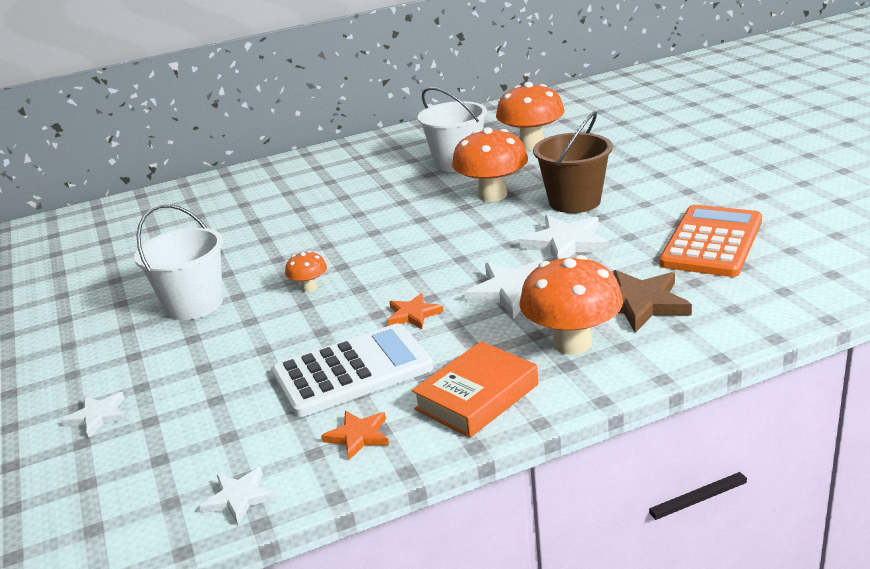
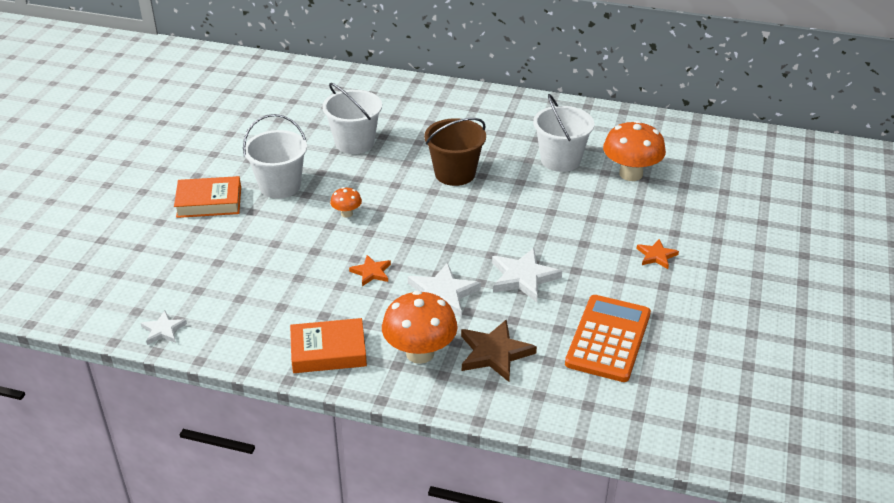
camera: 35 degrees right, 10 degrees up
(98, 416) = (161, 235): white star -> none
(122, 358) = (209, 202): none -> orange book
(230, 238) = (354, 143): none -> white bucket
(352, 371) = (295, 290): white calculator -> none
(358, 436) = (249, 333): orange star -> orange star (656, 256)
(492, 195) = (539, 206): orange mushroom -> none
(574, 201) = (580, 246): brown bucket -> brown bucket (455, 173)
(711, 242) = (608, 339): orange calculator -> orange calculator turned 45 degrees counterclockwise

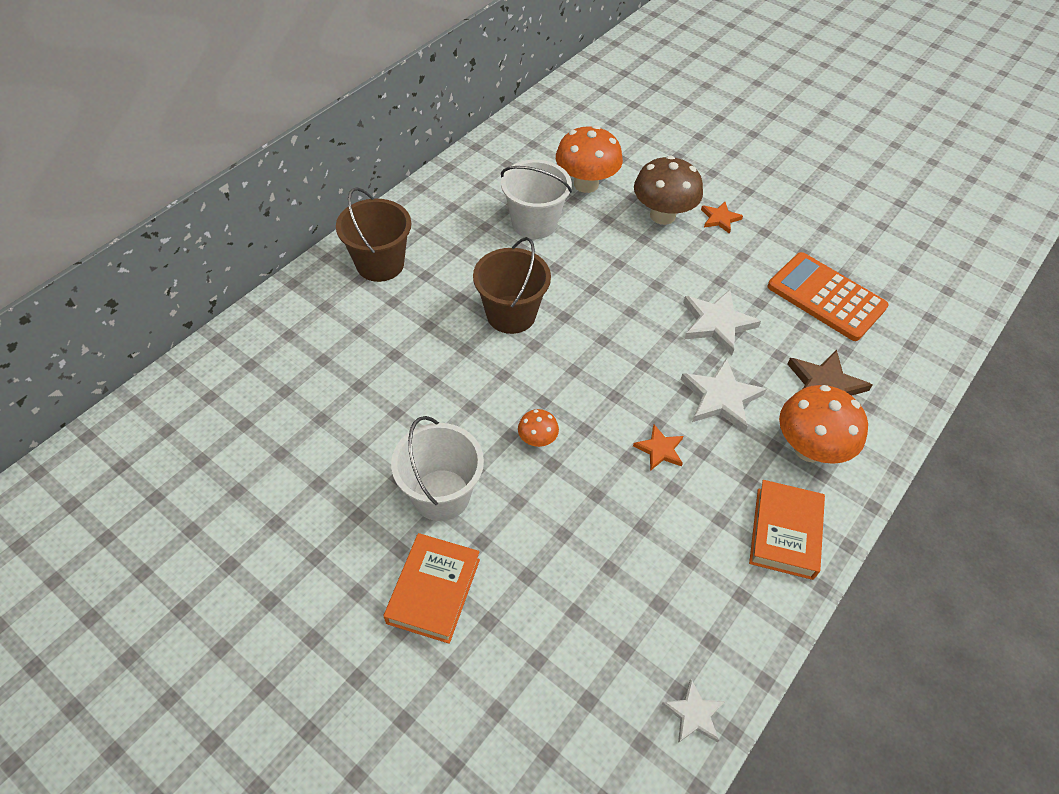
camera: 70 degrees left, 15 degrees up
(354, 143) = (391, 386): white bucket -> none
(460, 107) = (380, 264): none -> brown bucket
(630, 222) = (662, 215): none -> brown mushroom

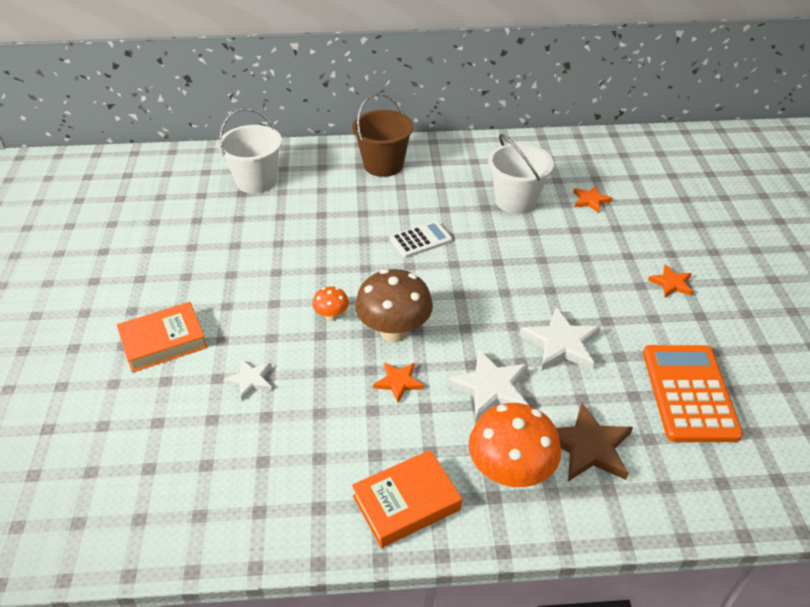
camera: 50 degrees right, 10 degrees down
(441, 495) = (238, 300): white bucket -> white bucket (256, 181)
(511, 314) = (420, 240): brown bucket -> white calculator
(586, 184) = (590, 200): orange mushroom -> orange star
(662, 215) = (623, 253): brown mushroom -> brown mushroom (394, 331)
(693, 714) = (187, 537): white star -> white star (250, 380)

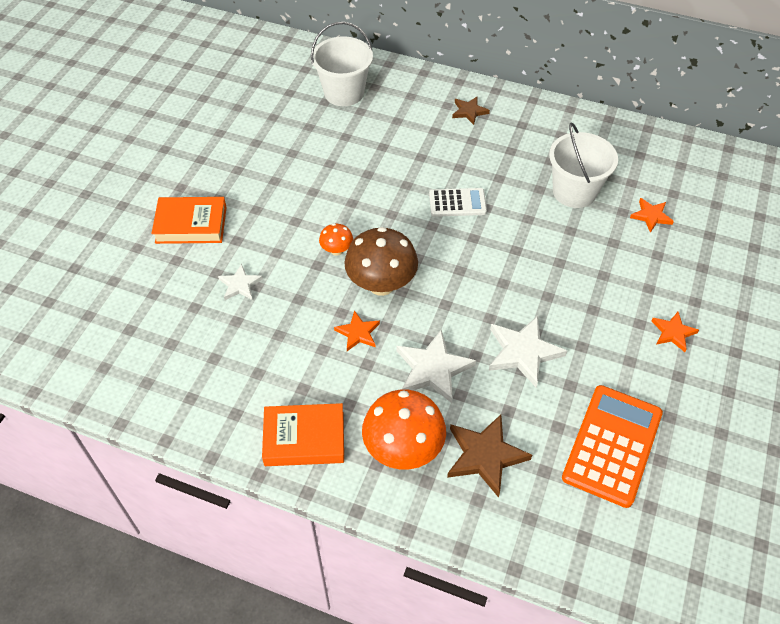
camera: 25 degrees right, 10 degrees up
(383, 165) = (469, 111): brown bucket -> brown star

